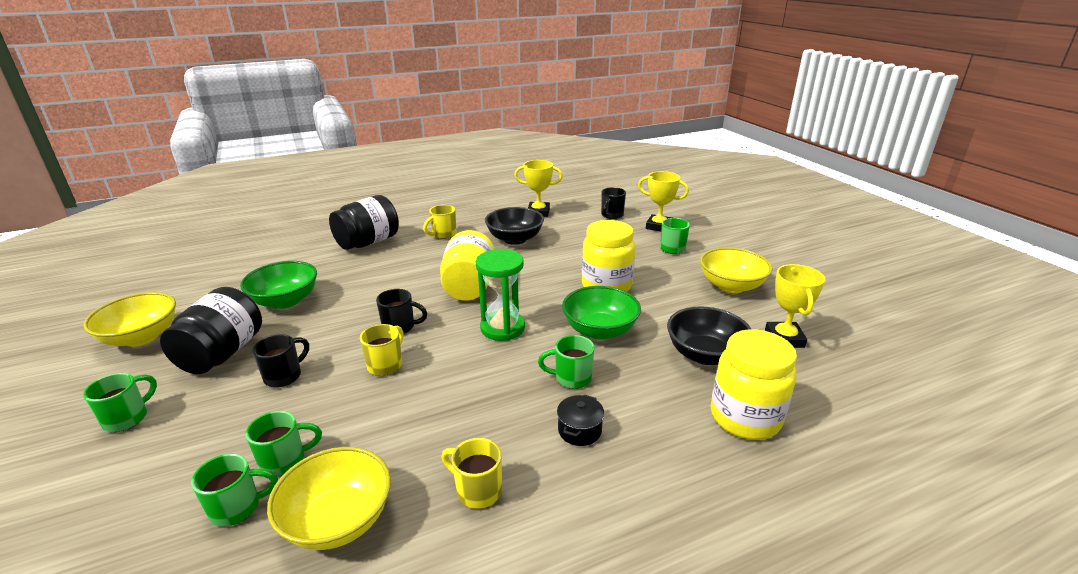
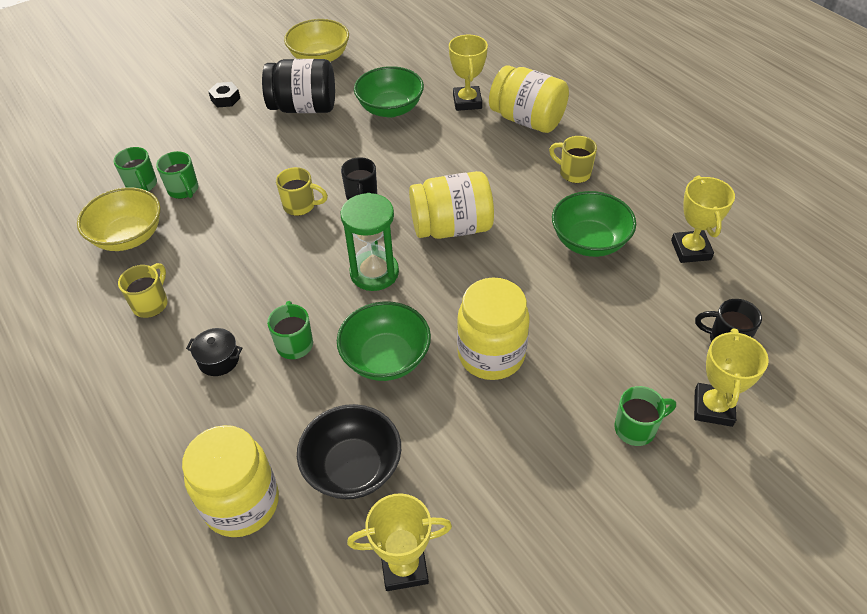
camera: 80 degrees right, 20 degrees up
(127, 418) = (225, 99): green mug -> black nut
(284, 376) = (279, 152): black mug -> none
(318, 263) = (467, 102): none -> yellow trophy
(368, 242) = (527, 120): black jar -> yellow jar
(515, 239) = (589, 241): black bowl -> green bowl
(731, 286) = (536, 508): yellow bowl -> none

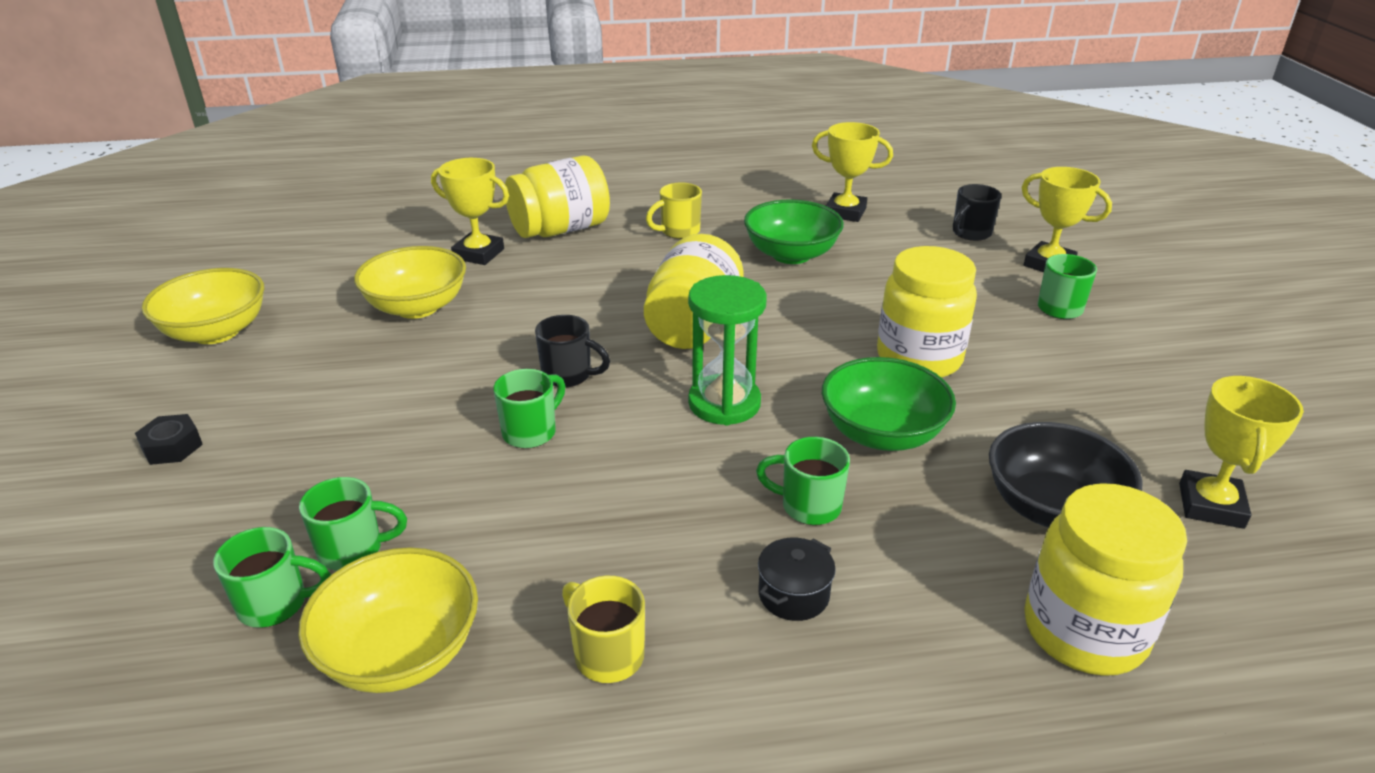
camera: 65 degrees left, 15 degrees down
(301, 206) = (531, 432): yellow mug -> green mug
(304, 108) = (312, 375): black jar -> none
(390, 109) = (417, 307): green bowl -> yellow bowl

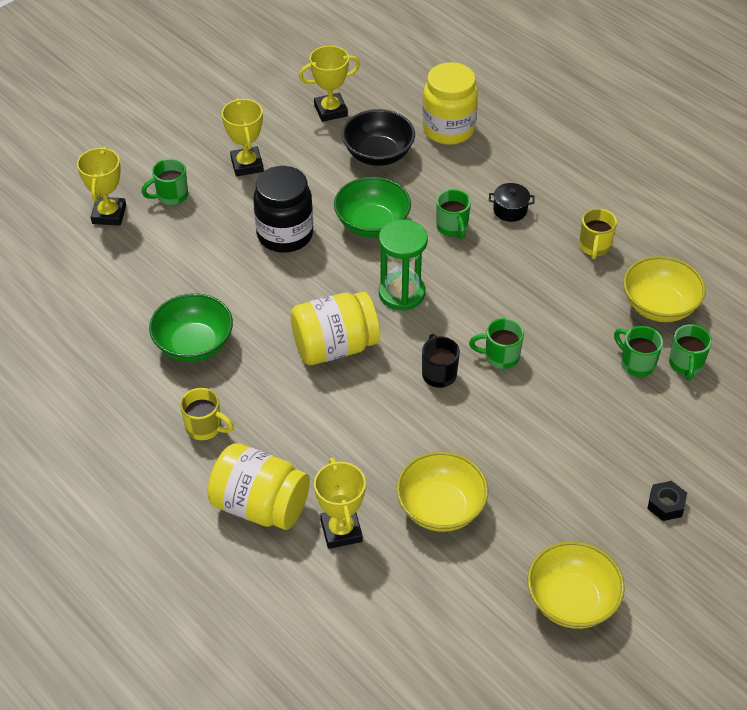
camera: 125 degrees left, 15 degrees up
(276, 604) = (686, 364): green mug -> green mug turned 135 degrees counterclockwise
(845, 212) = (94, 345): yellow trophy -> yellow trophy (247, 165)
(919, 359) = (285, 235): yellow jar -> black jar
(970, 233) = (84, 265): black mug -> none

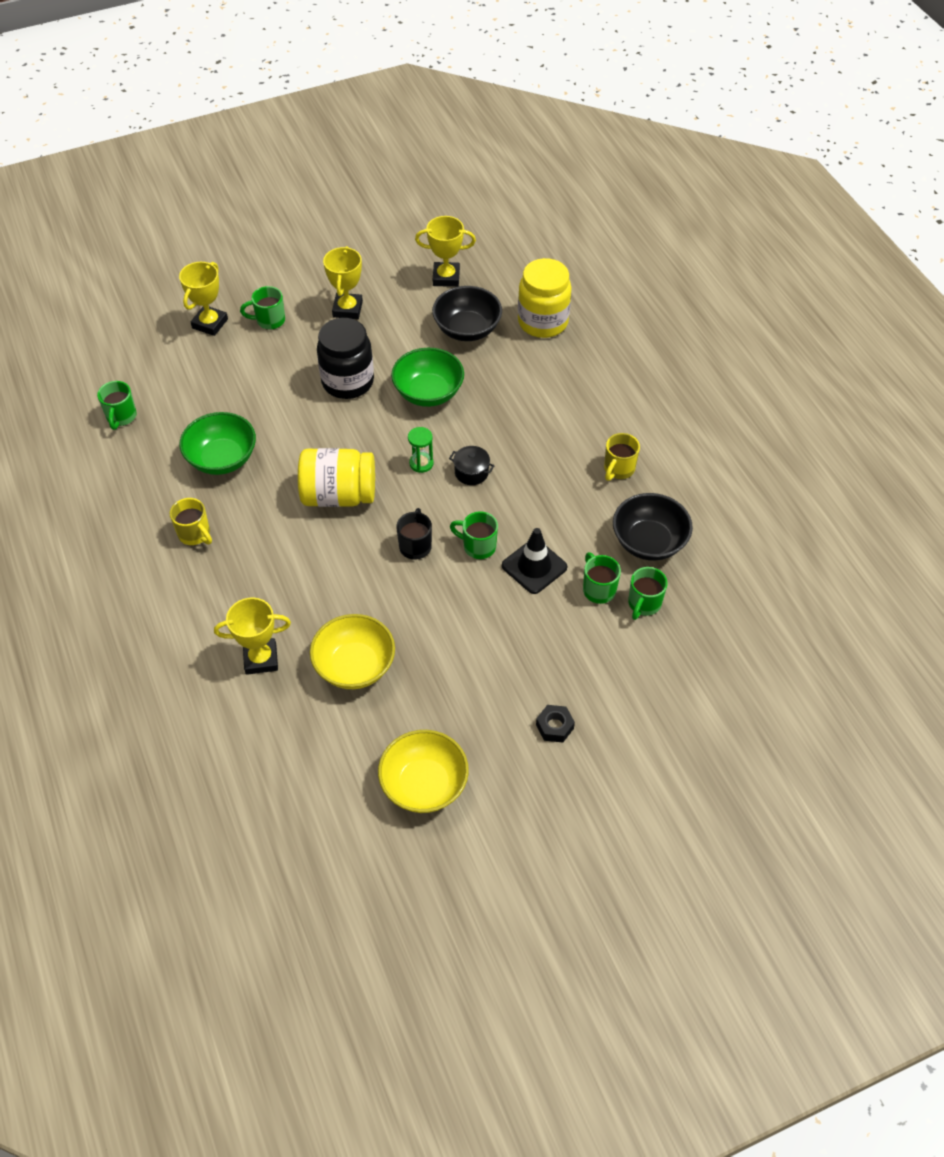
camera: 20 degrees right, 5 degrees up
(260, 505) = (206, 616): yellow jar -> none
(341, 531) = (261, 659): yellow trophy -> yellow trophy turned 75 degrees clockwise
(401, 293) = (421, 463): green hourglass -> green hourglass, size x0.55
(452, 228) = (498, 415): green mug -> green mug (121, 417)
(510, 210) = (559, 413): black pot -> black pot (471, 472)
(564, 360) = (534, 566): none -> black traffic cone
(659, 306) = (649, 542): yellow bowl -> black bowl

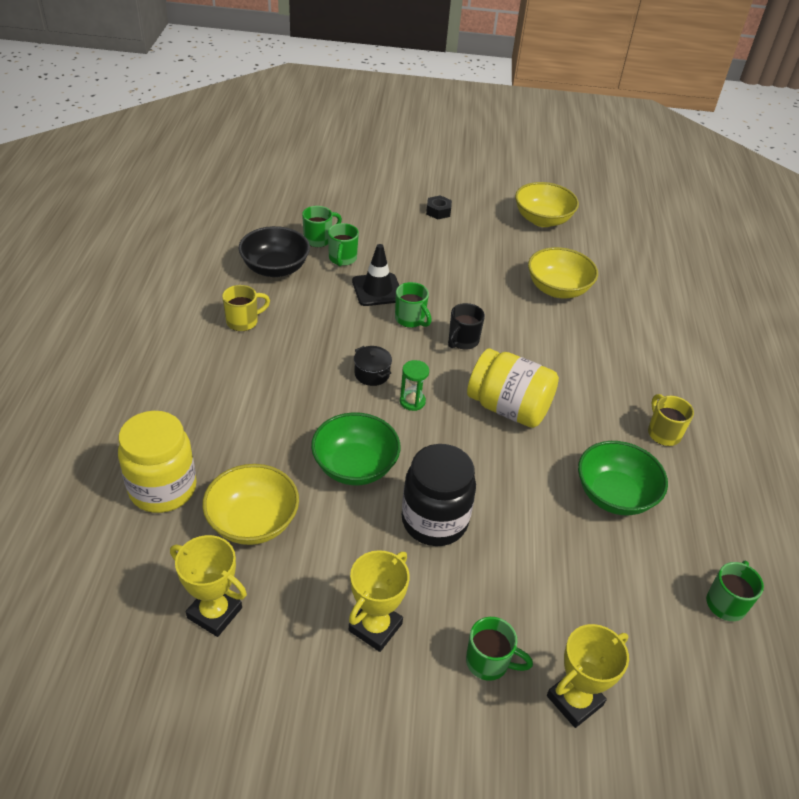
camera: 155 degrees left, 10 degrees down
(261, 659) = (630, 321): yellow trophy -> none
(467, 329) = (253, 522): black bowl -> yellow bowl

